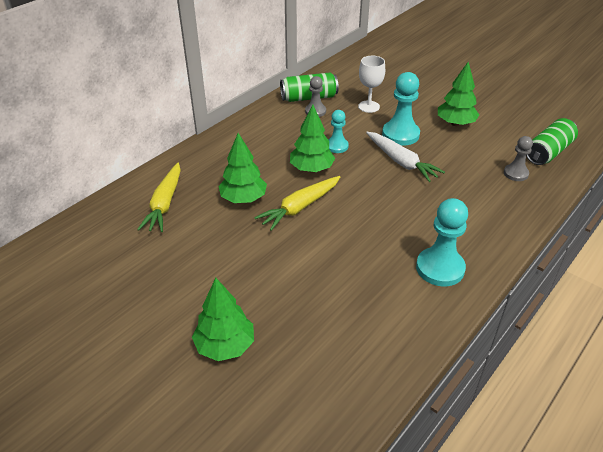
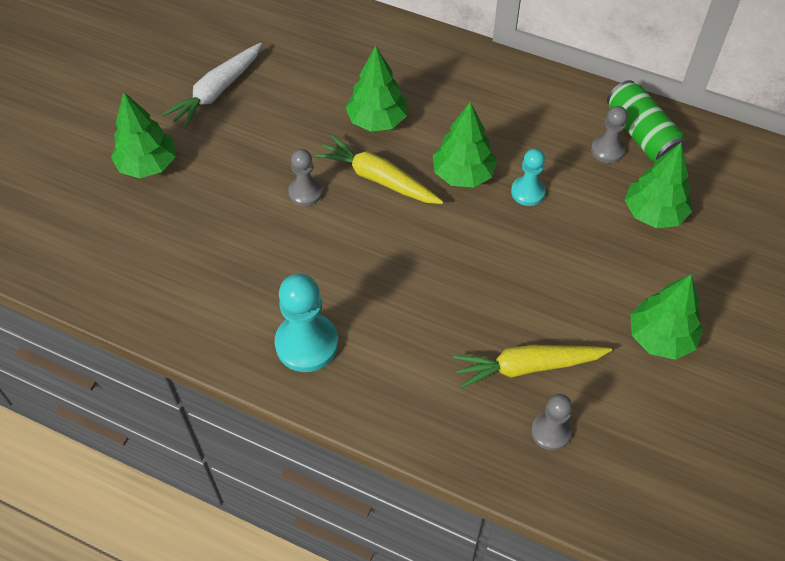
camera: 75 degrees right, 15 degrees up
(165, 204) = (344, 53): yellow carrot -> yellow carrot (528, 367)
(298, 247) = (305, 192): none -> grey pawn
(369, 106) = (653, 213): white goblet -> green tree
(400, 134) = (593, 265): turquoise pawn -> none
(401, 162) = (520, 274): white carrot -> white carrot (217, 91)
(548, 152) = (635, 483): green can -> none

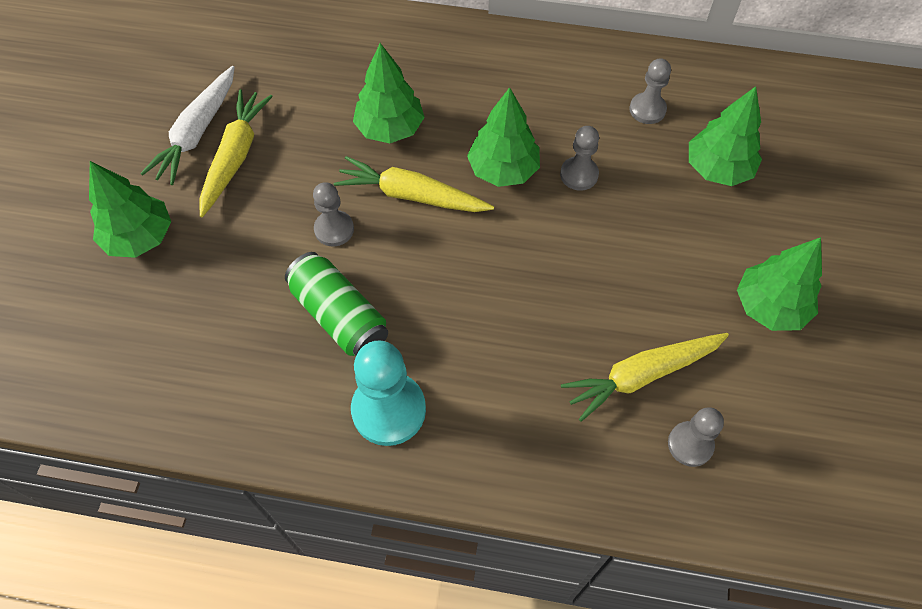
camera: 15 degrees left, 5 degrees up
(242, 117) = (235, 157): none -> yellow carrot
(527, 192) = (579, 175): turquoise pawn -> grey pawn
(641, 135) = (677, 85): green can -> green can (339, 316)

